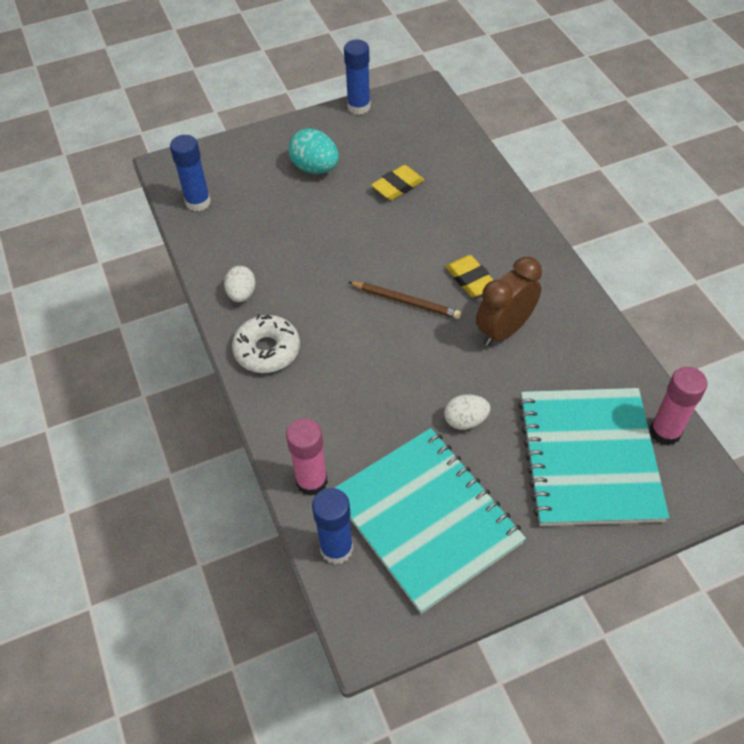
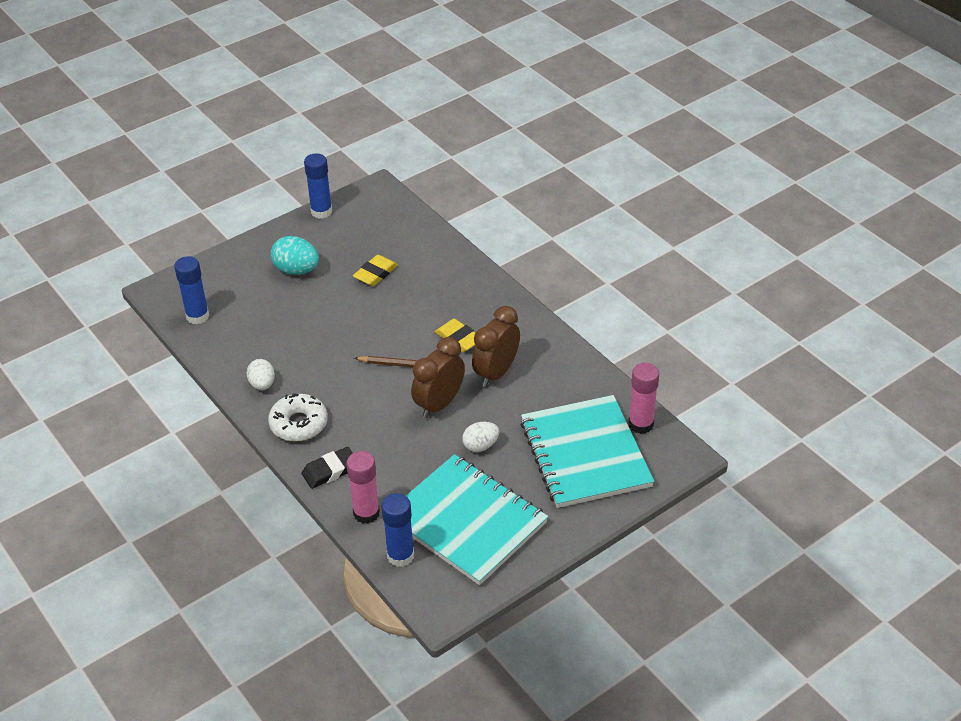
camera: 15 degrees left, 10 degrees down
(285, 417) = (330, 471): none -> black eraser
(429, 357) = (439, 404): none -> brown clock

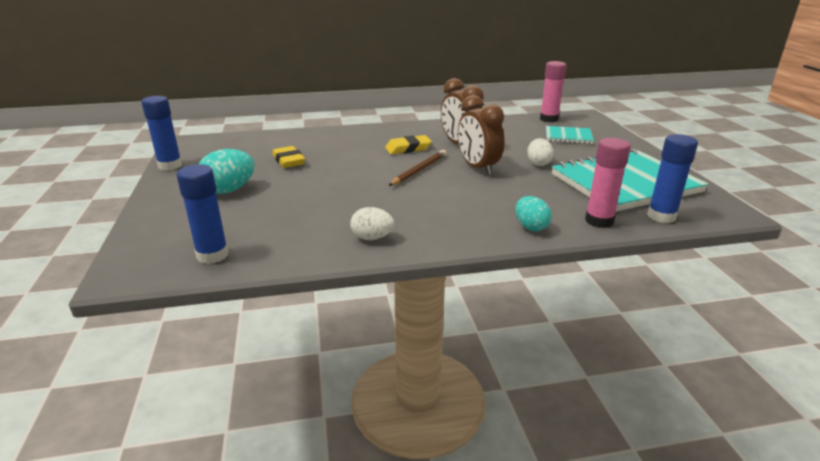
camera: 65 degrees left, 15 degrees down
(298, 424) = (451, 230): white donut -> none
(330, 471) = (530, 227): black eraser -> turquoise egg
(585, 454) = (568, 136): turquoise notebook -> turquoise notebook, size x0.47

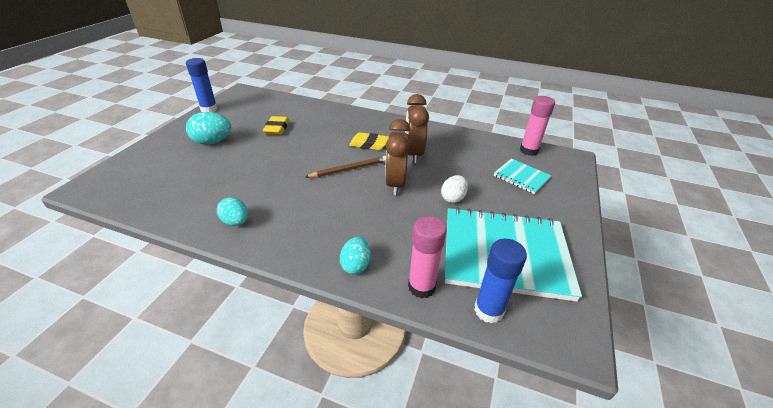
camera: 30 degrees right, 10 degrees up
(212, 255) = (137, 194): blue glue stick -> none
(372, 238) = (236, 222): white egg -> turquoise egg

